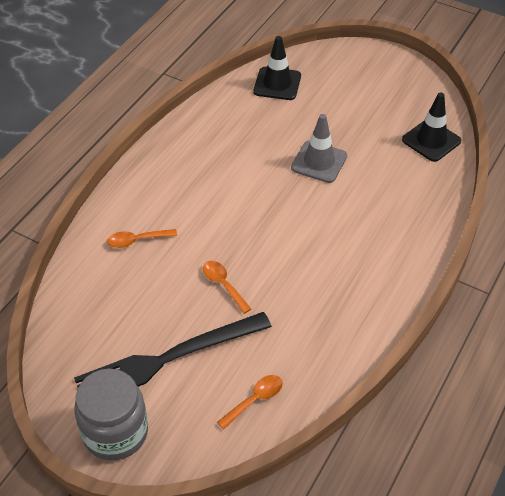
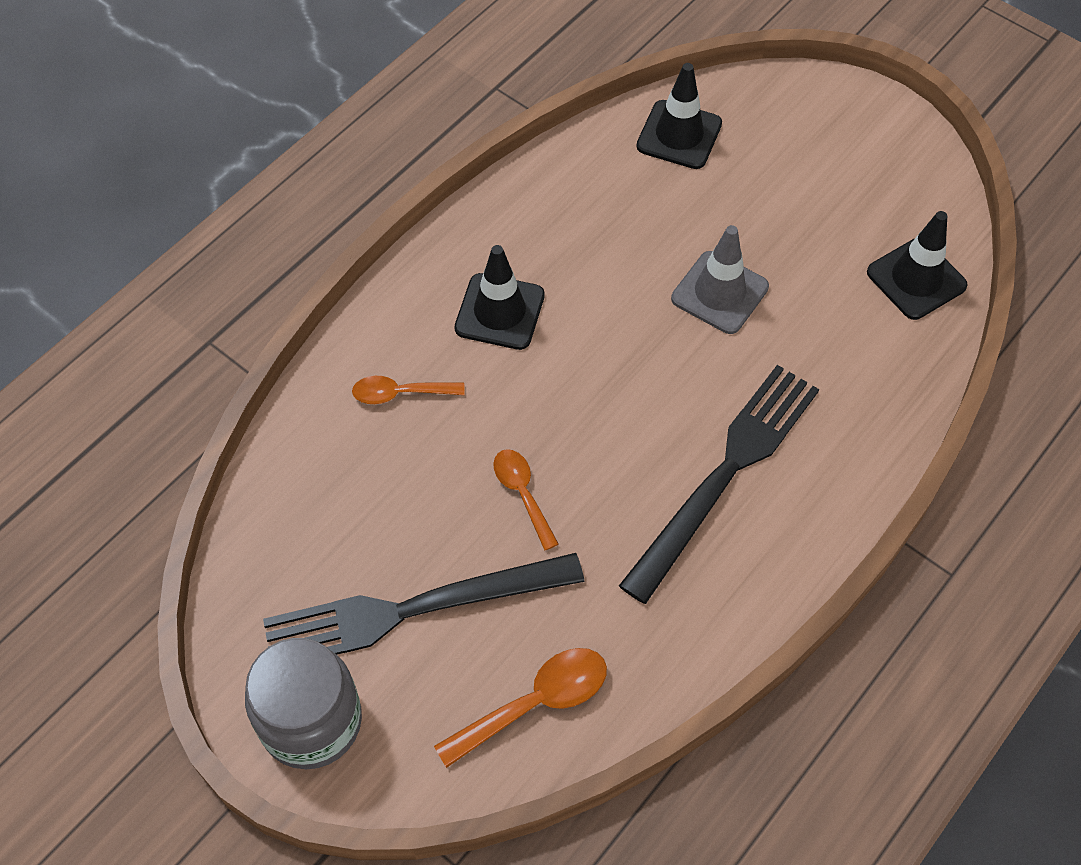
camera: 10 degrees right, 10 degrees up
(189, 189) = (500, 312): none -> black traffic cone
(255, 400) = (535, 703): orange spoon -> orange spoon, size x1.51
(343, 257) = (725, 474): none -> black fork

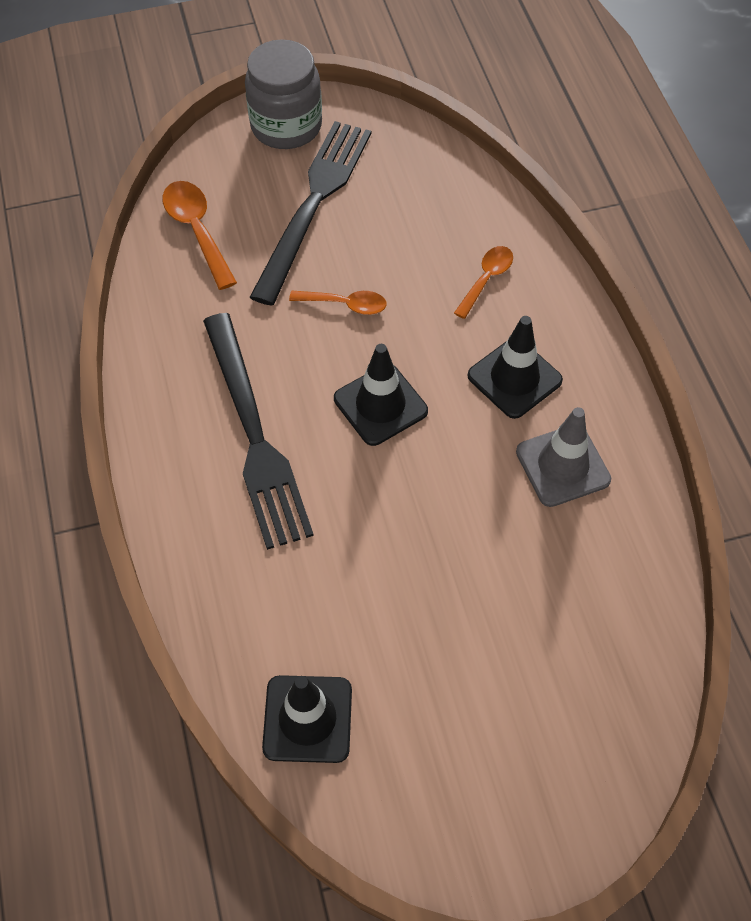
camera: 125 degrees right, 0 degrees up
(535, 703) = (197, 231): orange spoon -> orange spoon turned 150 degrees clockwise
(679, 135) = (618, 635): black traffic cone -> black traffic cone (380, 405)
(719, 293) = (416, 544): grey traffic cone -> grey traffic cone (562, 466)

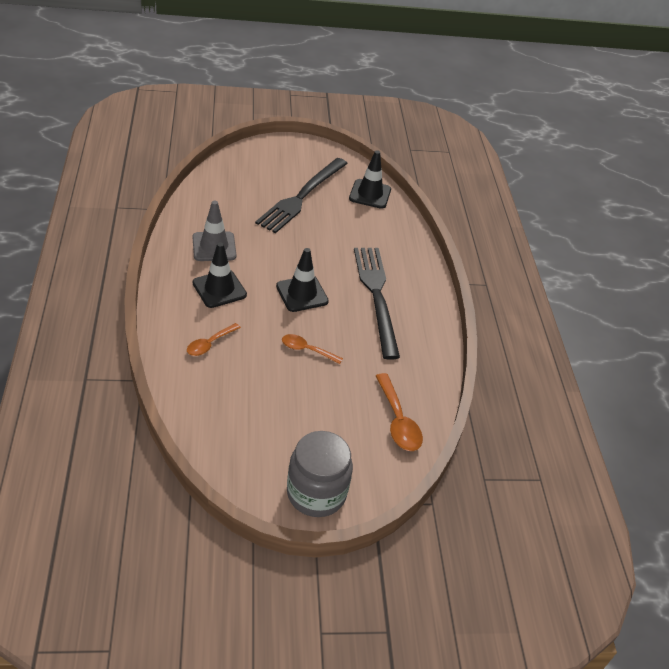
camera: 175 degrees left, 15 degrees down
(314, 204) = (310, 421): black fork -> black fork (302, 196)

